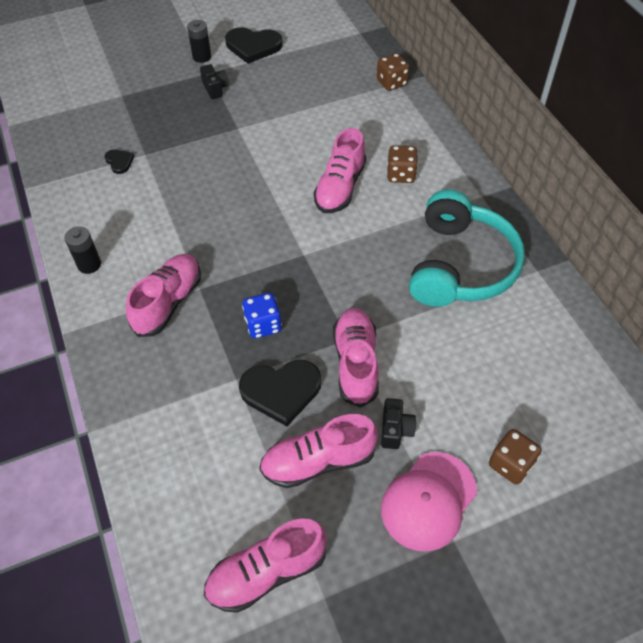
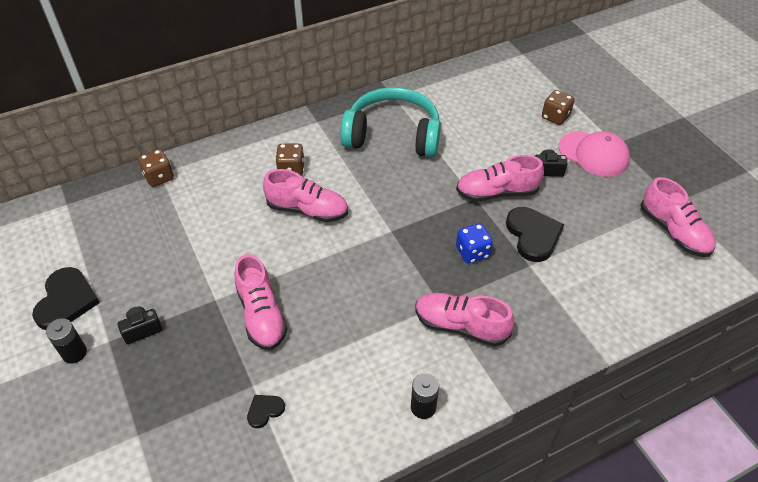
camera: 95 degrees left, 5 degrees down
(318, 461) = (584, 210): pink shoe -> pink shoe (261, 315)

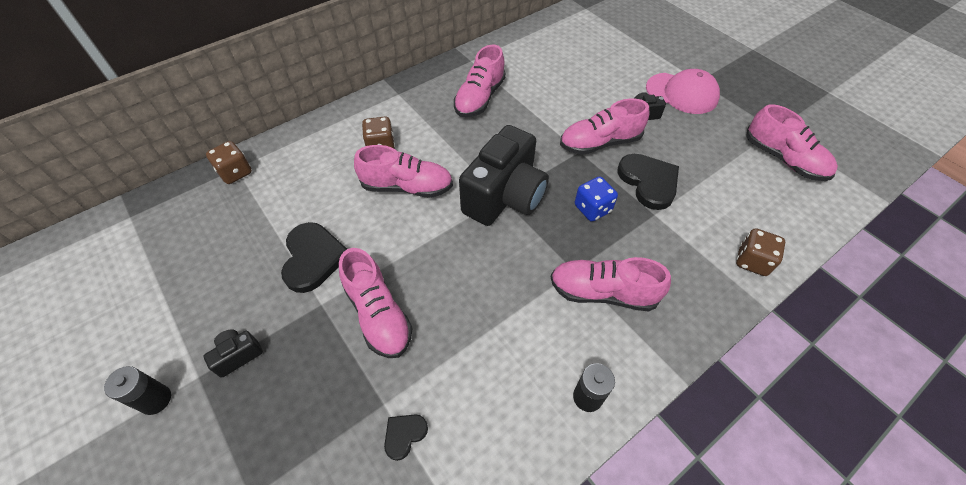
camera: 10 degrees left, 5 degrees up
(66, 300) = (139, 333): black heart -> black heart (313, 258)
(393, 135) = (479, 98): turquoise headphones -> pink shoe
(394, 231) = (505, 197): none -> black camera
(555, 117) = (634, 62): brown dice -> brown dice (752, 261)

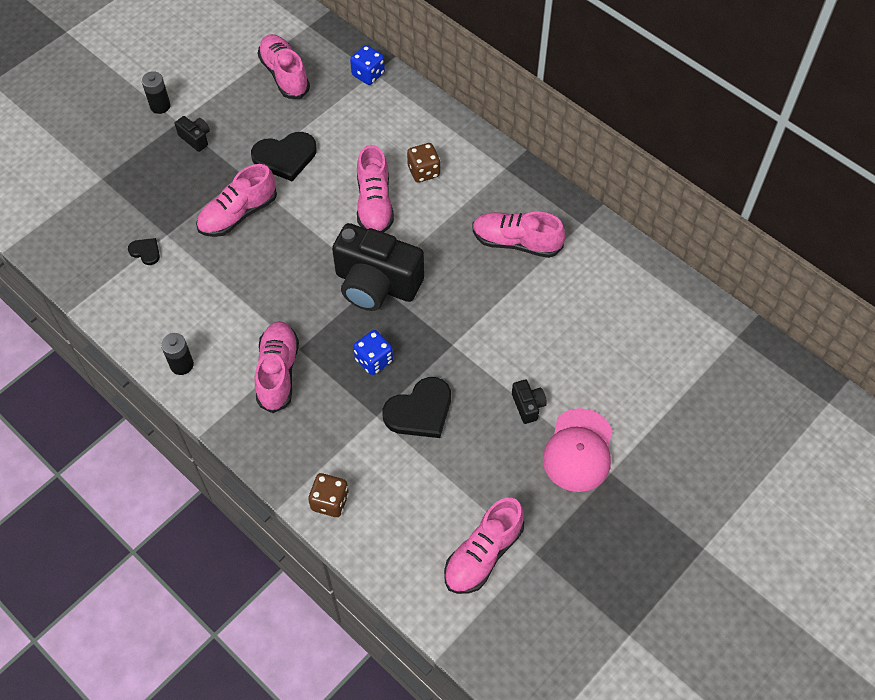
camera: 80 degrees right, 5 degrees up
(235, 172) = (368, 74): brown dice -> blue dice
(599, 143) = (469, 363): pink shoe -> pink shoe (284, 75)

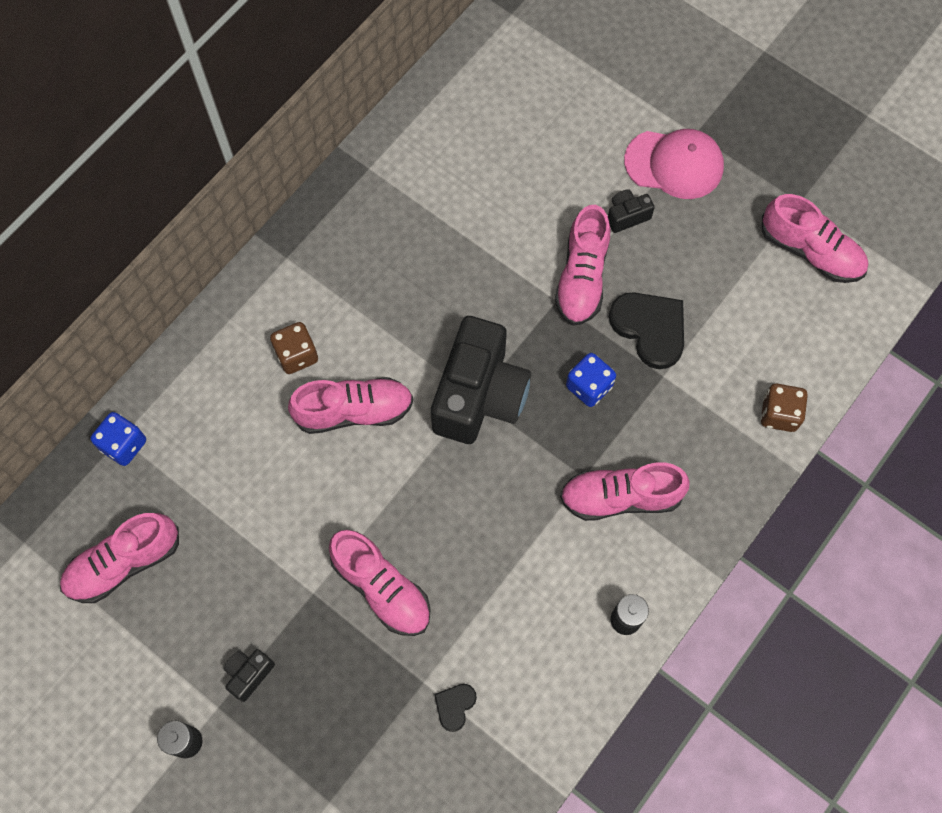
camera: 95 degrees left, 10 degrees up
(285, 157) = (279, 539): black heart -> none
(516, 242) = (402, 239): pink shoe -> pink shoe (582, 277)

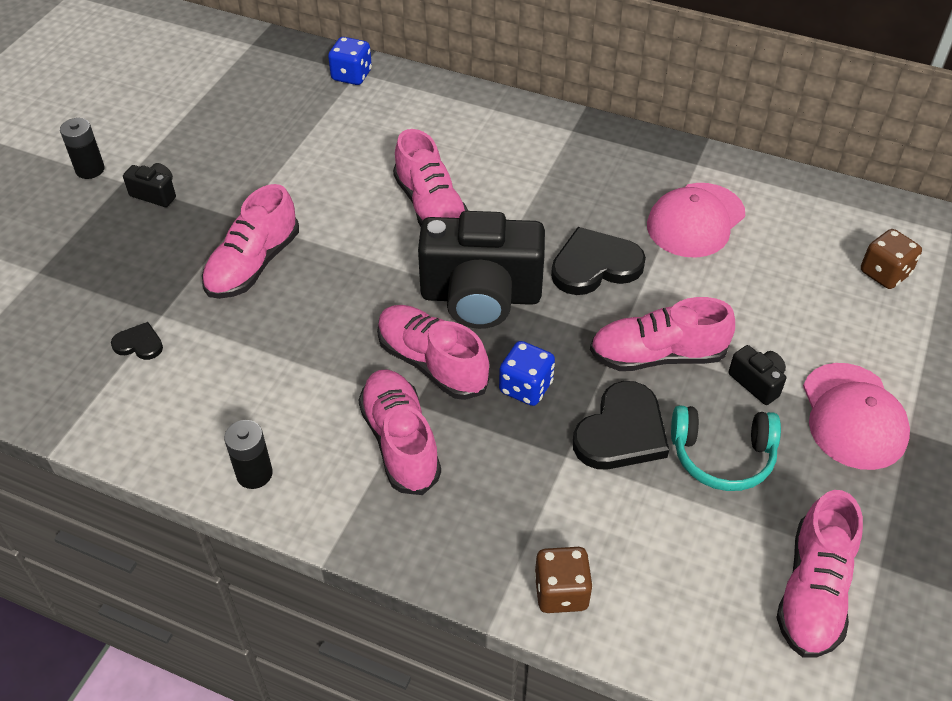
camera: 75 degrees right, 20 degrees down
(124, 563) = (244, 99): pink shoe -> pink shoe (432, 363)
(296, 355) = (474, 158): brown dice -> brown dice (884, 273)
(440, 195) = (695, 220): none -> pink cap
(469, 293) = (595, 265): none -> black heart
(689, 266) = (722, 456): none -> turquoise headphones

